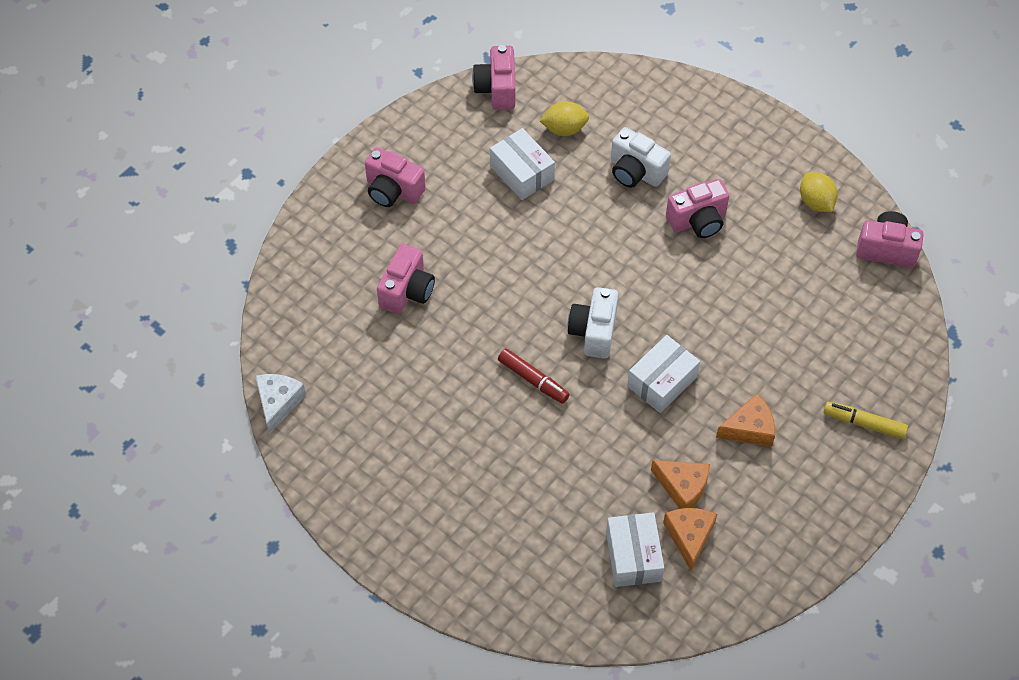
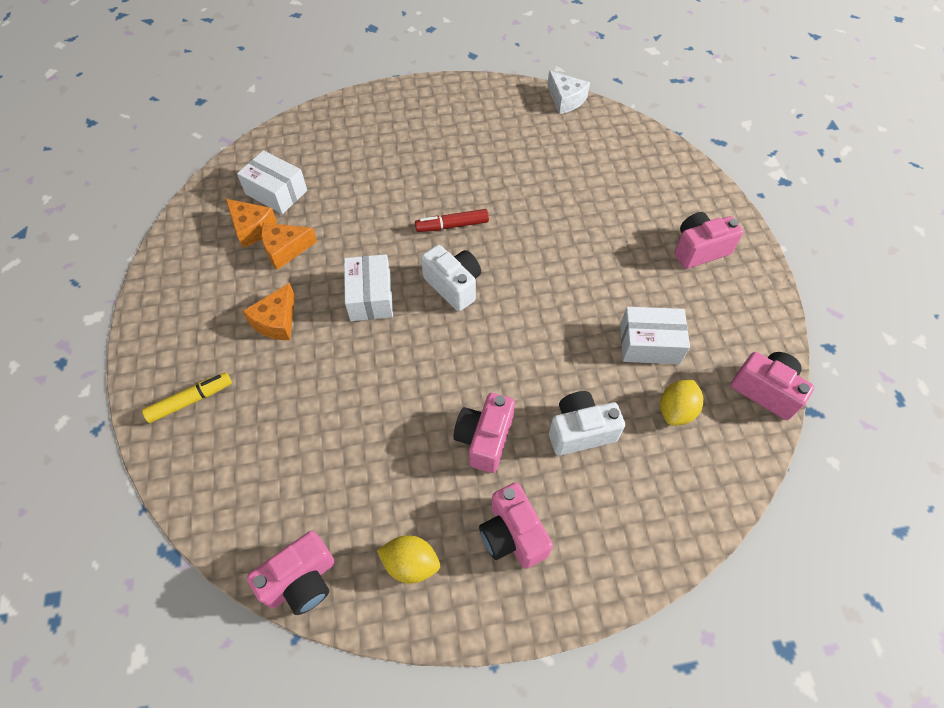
camera: 130 degrees right, 0 degrees up
(407, 291) = (594, 204): pink camera -> pink camera (512, 535)

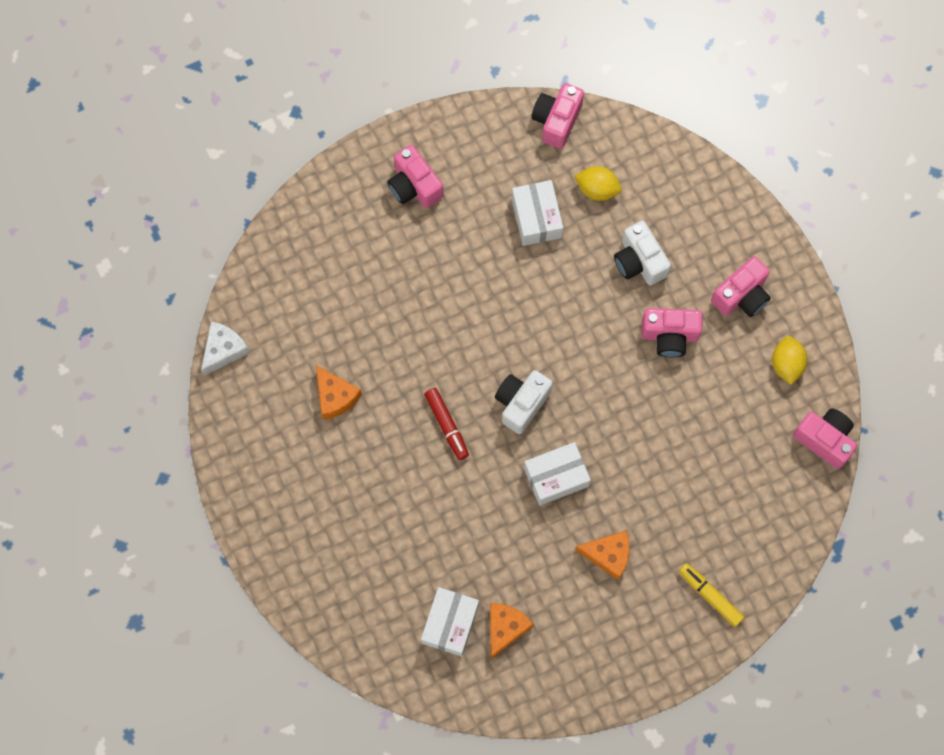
camera: 105 degrees left, 15 degrees up
(285, 249) = (523, 582): orange cheese -> orange cheese (335, 396)

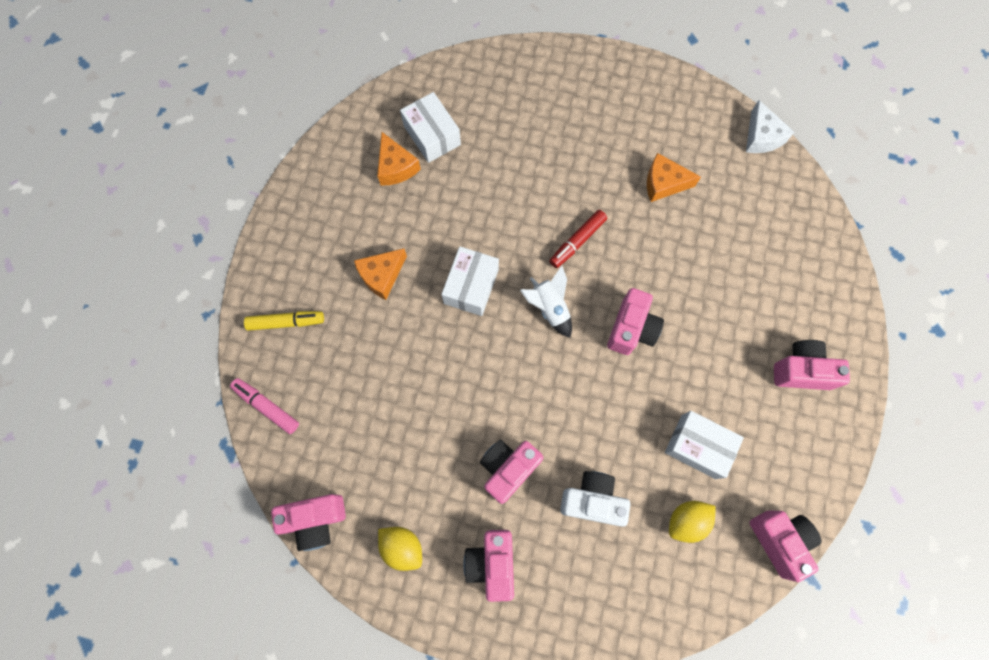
camera: 130 degrees right, 0 degrees up
(447, 425) = (577, 241): red marker -> red marker turned 60 degrees counterclockwise
(486, 329) = (631, 329): none -> pink camera
(521, 403) = (549, 307): white camera -> white rocket
(783, 549) = (267, 407): none -> pink marker

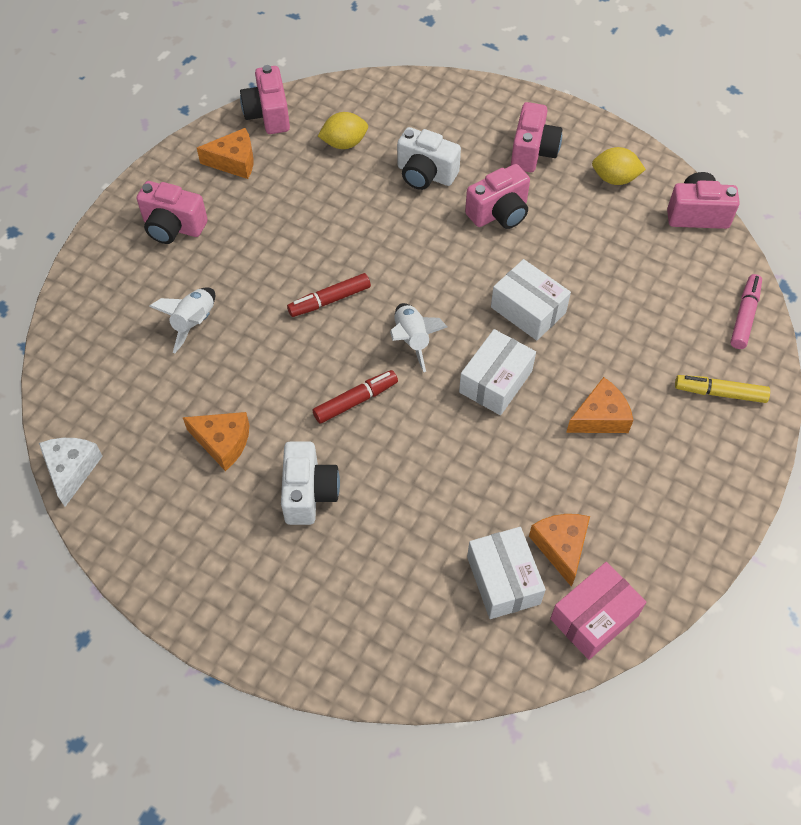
camera: 165 degrees left, 15 degrees down
(267, 407) = (744, 316): pink marker -> pink marker turned 120 degrees counterclockwise
(366, 126) = (594, 617): none -> pink box
(402, 547) = (614, 179): yellow lemon -> yellow lemon turned 45 degrees counterclockwise
(585, 161) = (309, 493): none -> white camera
(631, 329) = (330, 300): pink camera -> red marker
(698, 446) = (307, 191): white box -> white box (528, 310)
(734, 277) = (194, 323): none -> white rocket
(784, 465) = (234, 161): none -> orange cheese

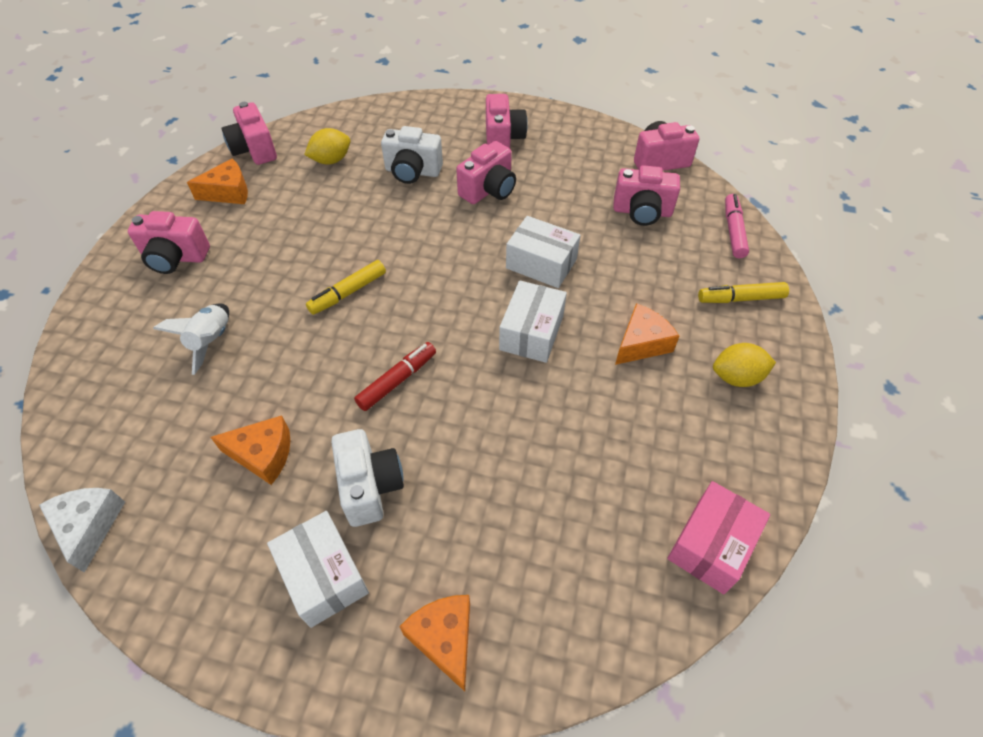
camera: 15 degrees left, 5 degrees down
(330, 300) = (348, 293): red marker -> yellow marker
(412, 340) = (439, 312): white rocket -> none
(503, 580) = (604, 529): white box -> white box (323, 575)
(561, 547) = (650, 478): orange cheese -> orange cheese (444, 639)
(614, 179) = (580, 147): yellow lemon -> yellow lemon (736, 377)
(654, 273) = (642, 212): none -> pink camera

